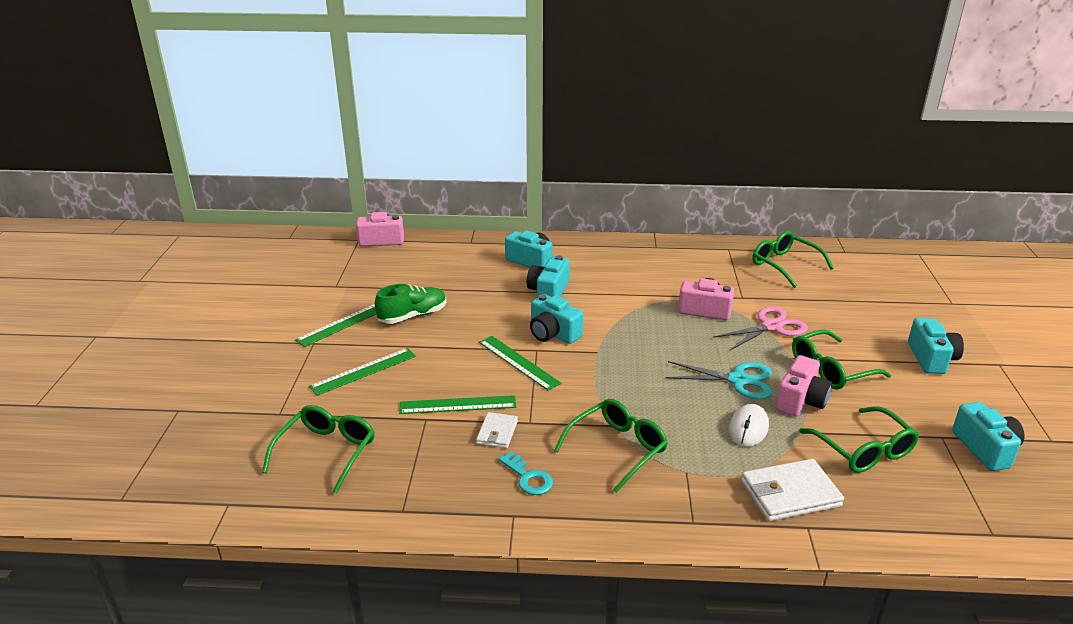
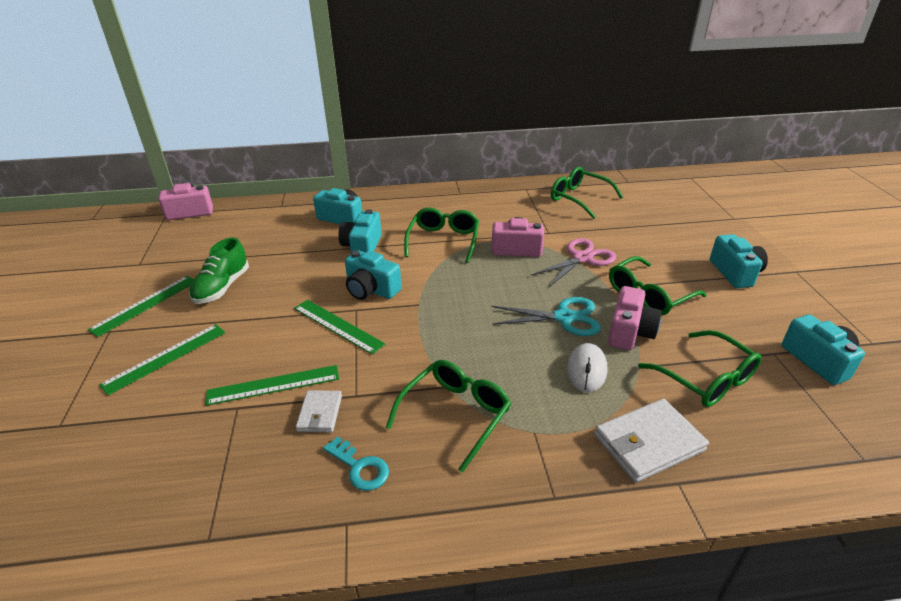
camera: 10 degrees left, 5 degrees up
(327, 452) = (114, 470): green glasses -> green glasses (443, 240)
(413, 316) = (222, 287): green shoe -> green shoe turned 150 degrees clockwise

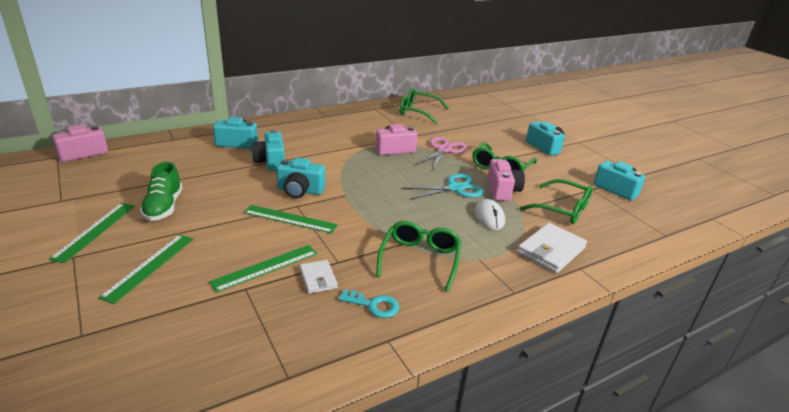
camera: 25 degrees left, 5 degrees down
(443, 240) = (335, 150): green glasses -> none

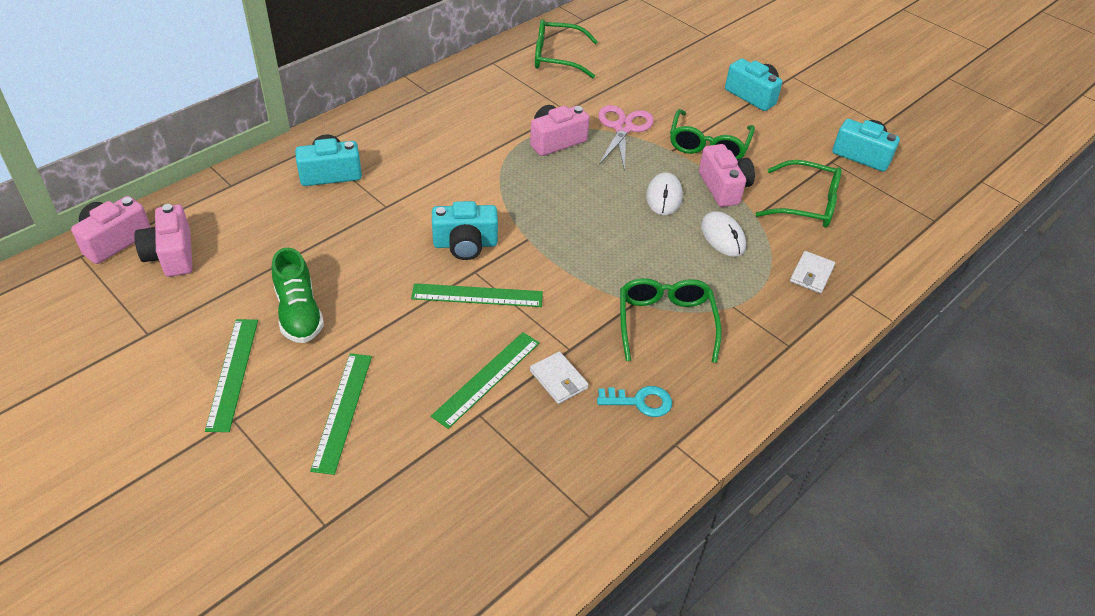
camera: 15 degrees left, 15 degrees up
(110, 165) = (171, 255): none -> pink camera
(271, 162) = (397, 200): turquoise camera -> none
(455, 188) = (664, 196): turquoise scissors -> white mouse
(551, 250) = (811, 274): white wallet -> white wallet, size x0.58

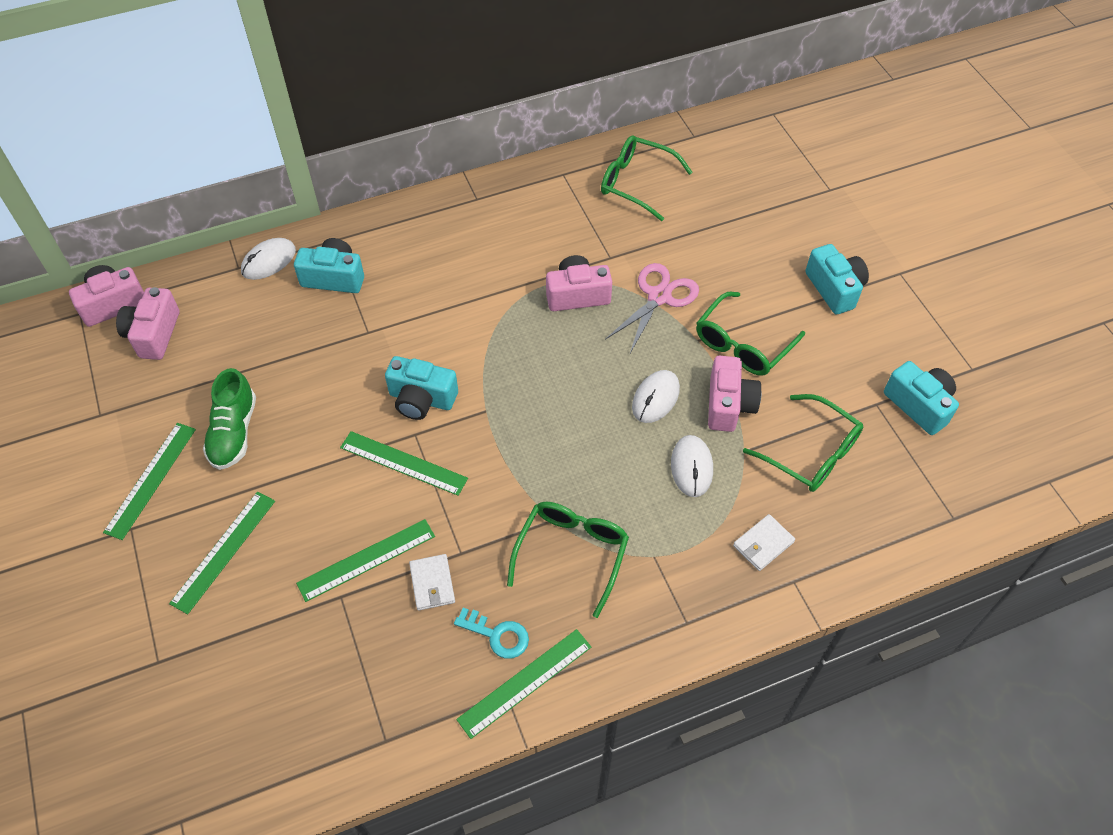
camera: 25 degrees right, 10 degrees up
(259, 174) = (268, 261): none -> white mouse
(686, 430) = (525, 682): none -> green ruler

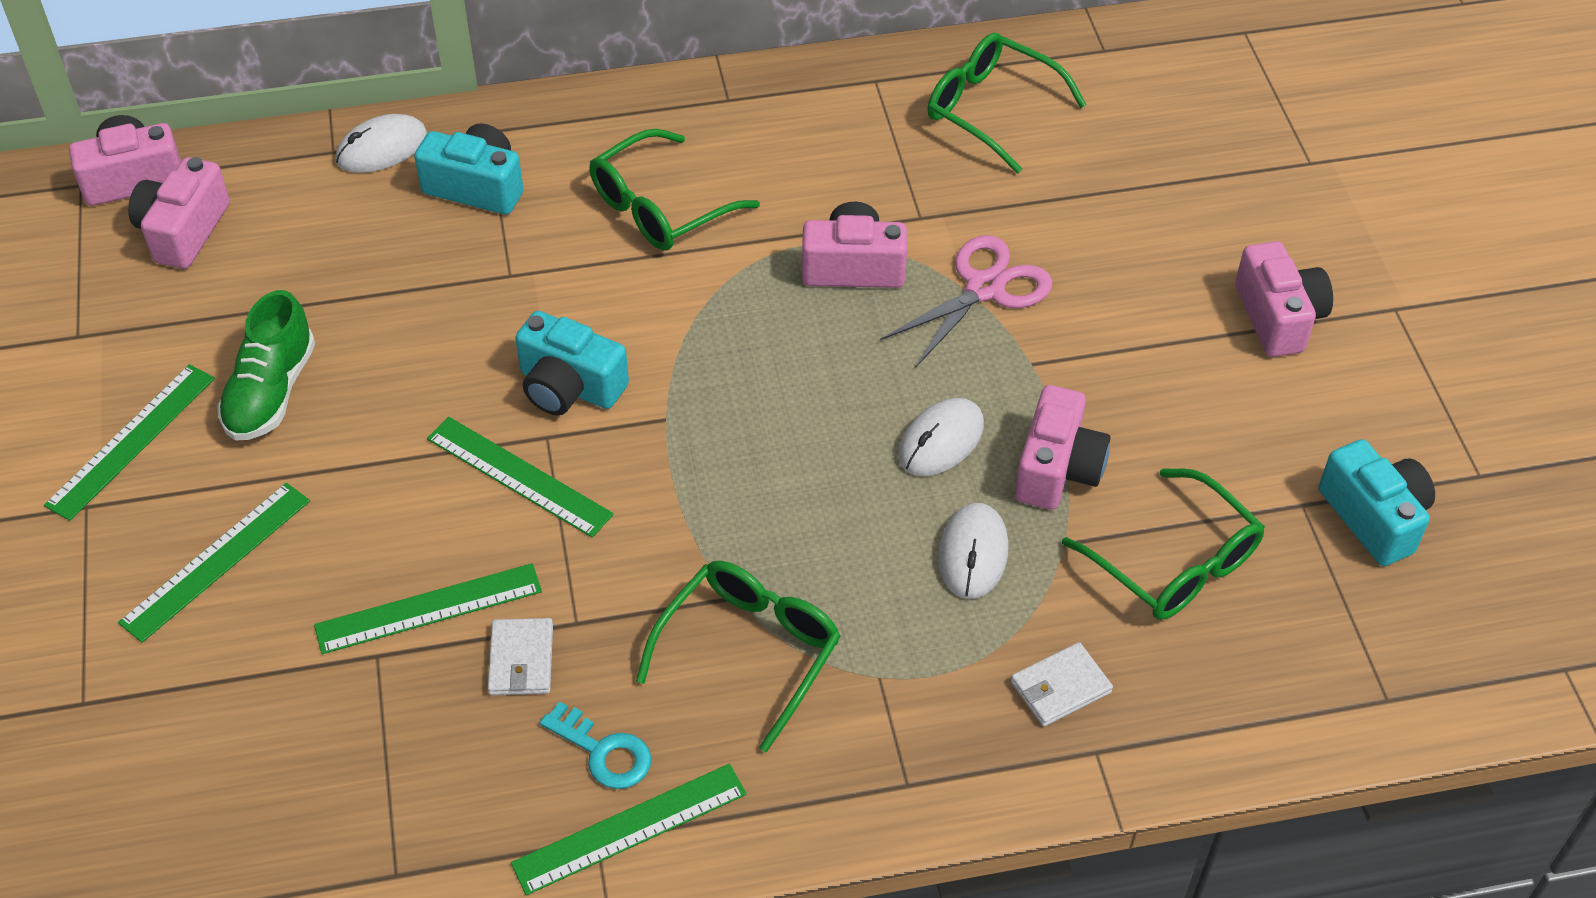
camera: 10 degrees right, 5 degrees down
(742, 344) = (1103, 380): green glasses -> green glasses (660, 207)
(834, 289) = (1278, 317): turquoise camera -> pink camera

